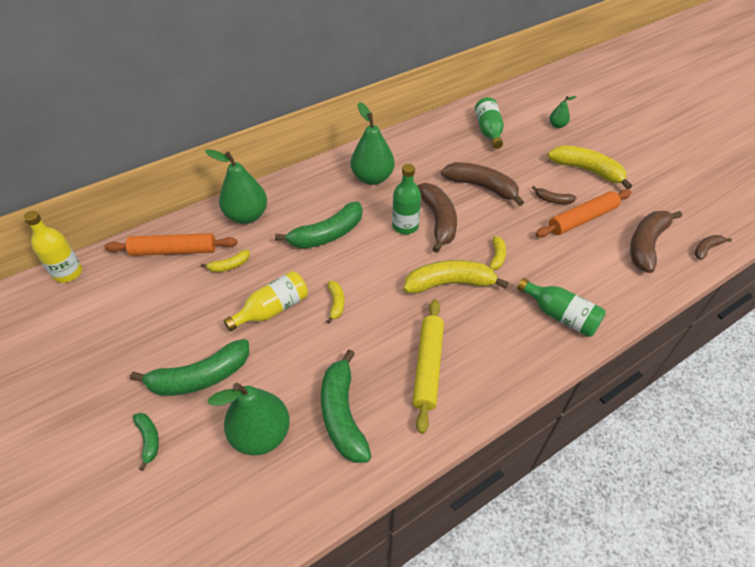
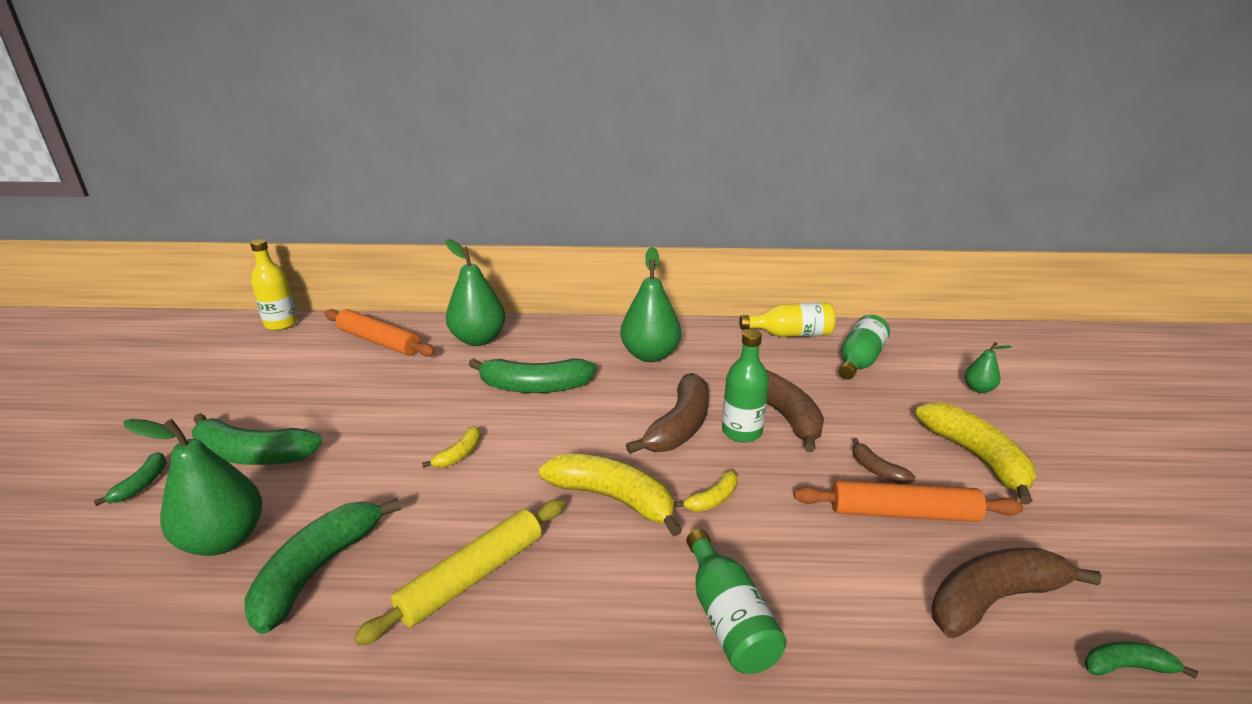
camera: 35 degrees right, 20 degrees down
(229, 266) = (407, 373): yellow banana -> none
(272, 309) = (392, 429): yellow bottle -> yellow bottle (790, 334)
(405, 226) = (631, 415): green bottle -> green bottle (741, 431)
(706, 249) = (1126, 666): brown banana -> green banana

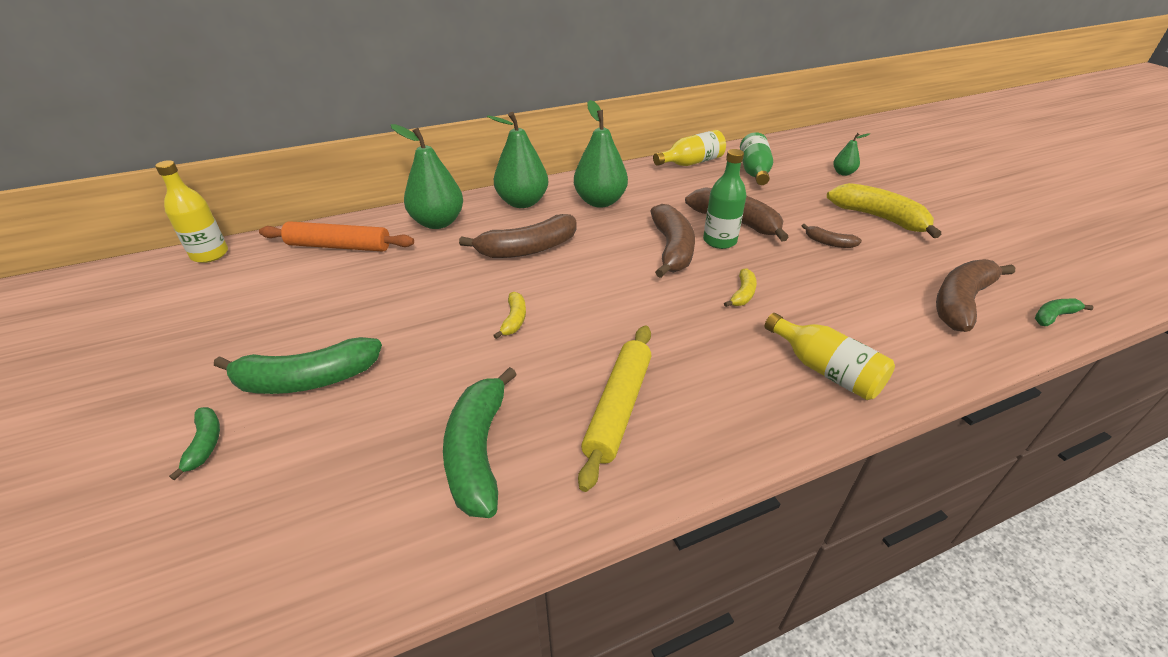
camera: 25 degrees left, 10 degrees up
(224, 539) = (355, 460): green pear -> green pear (522, 202)
(535, 387) = (528, 249): green banana -> brown banana
(613, 498) = (671, 315): yellow banana -> none
(728, 619) = (825, 370): green bottle -> yellow bottle
(903, 513) = (868, 266): orange rolling pin -> none

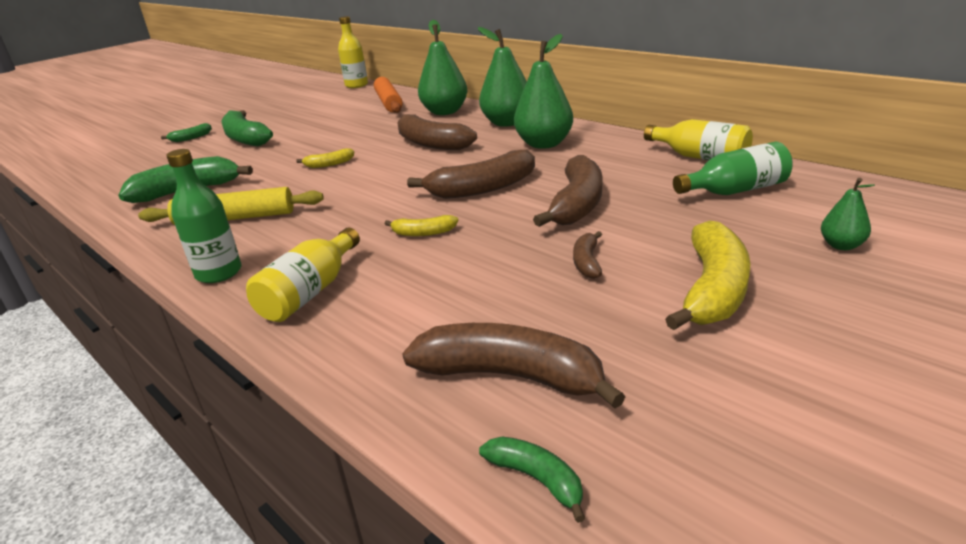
camera: 70 degrees right, 10 degrees down
(719, 241) = (522, 205): green bottle -> green bottle (219, 273)

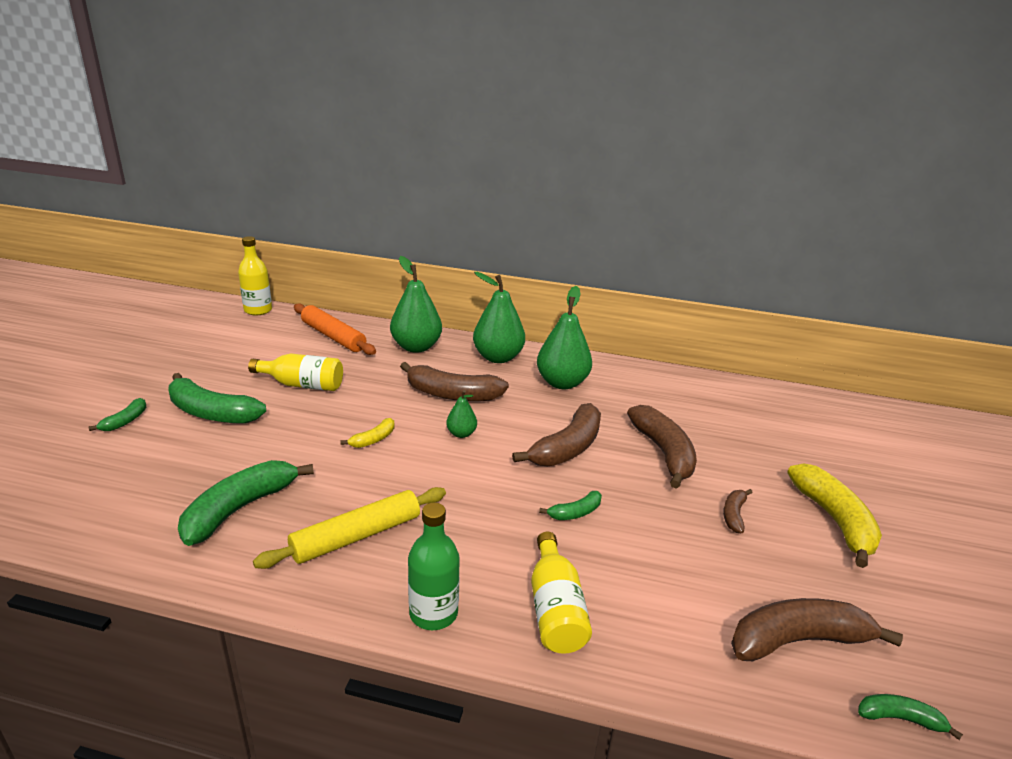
camera: 35 degrees left, 0 degrees up
(423, 233) = (575, 513): yellow banana -> green banana
(587, 262) = (734, 515): brown banana -> brown banana turned 45 degrees clockwise
(700, 157) = (699, 384): yellow bottle -> yellow bottle (302, 385)
(735, 190) = (756, 418): green bottle -> none
(841, 245) = (863, 461): green pear -> green pear (461, 434)

